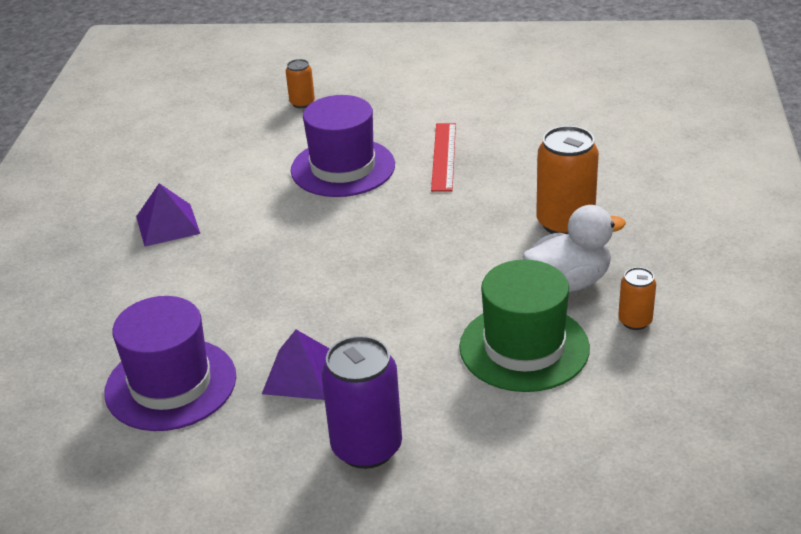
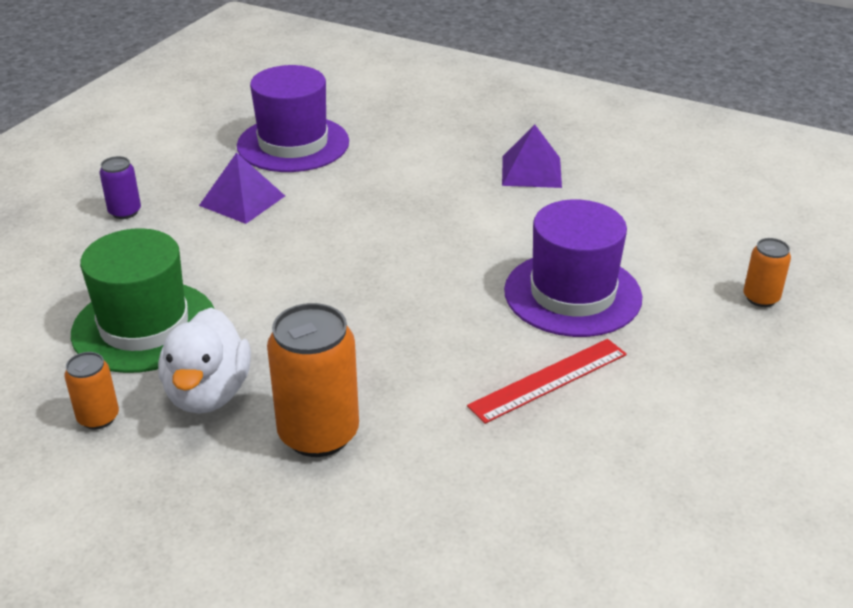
camera: 110 degrees right, 0 degrees up
(366, 447) = (125, 212): purple can -> purple can, size x0.52
(444, 156) = (549, 380): red ruler -> red ruler turned 60 degrees counterclockwise

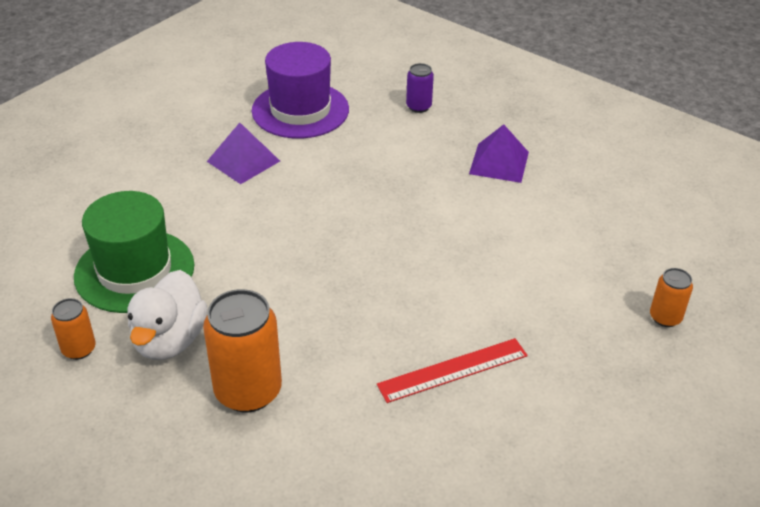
camera: 10 degrees right, 5 degrees up
(125, 212) = (145, 160): purple can -> purple can (418, 107)
(572, 294) = (498, 290): purple hat -> none

